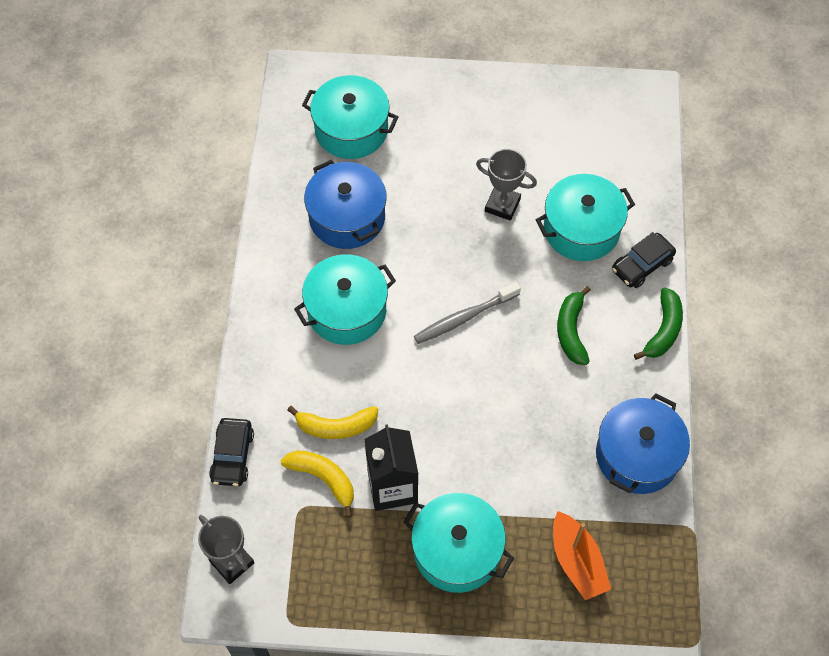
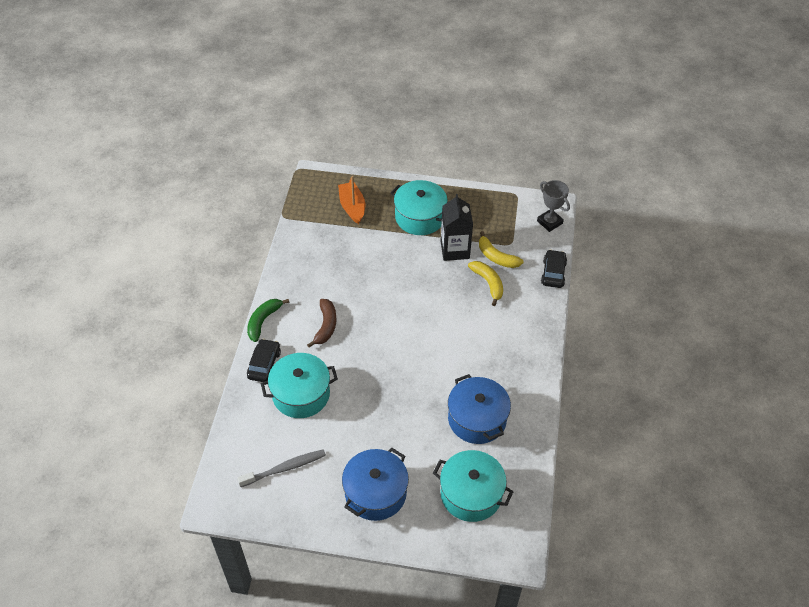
camera: 175 degrees left, 10 degrees down
(336, 426) = (488, 283): yellow banana -> yellow banana turned 60 degrees clockwise
(346, 310) = (479, 352): turquoise pot -> none
(464, 318) = (397, 340): grey toothbrush -> grey toothbrush (284, 468)
(502, 205) = (356, 418): grey trophy -> none
(571, 331) = (326, 326): green banana -> brown banana
(637, 455) = (303, 253): blue pot -> blue pot (375, 493)
(642, 265) = (264, 364): black car -> black car turned 45 degrees counterclockwise

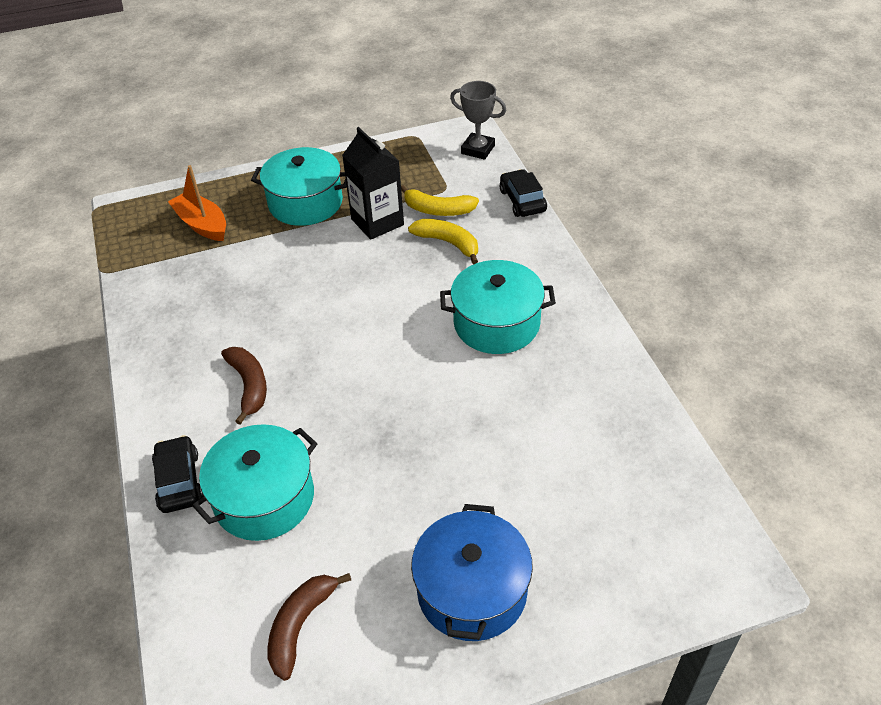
camera: 25 degrees left, 5 degrees down
(263, 321) = (144, 420): green banana -> none
(284, 468) = (300, 625): grey toothbrush -> brown banana
(471, 494) = (613, 520): turquoise pot -> turquoise pot (496, 323)
(477, 419) = (549, 414): blue pot -> none

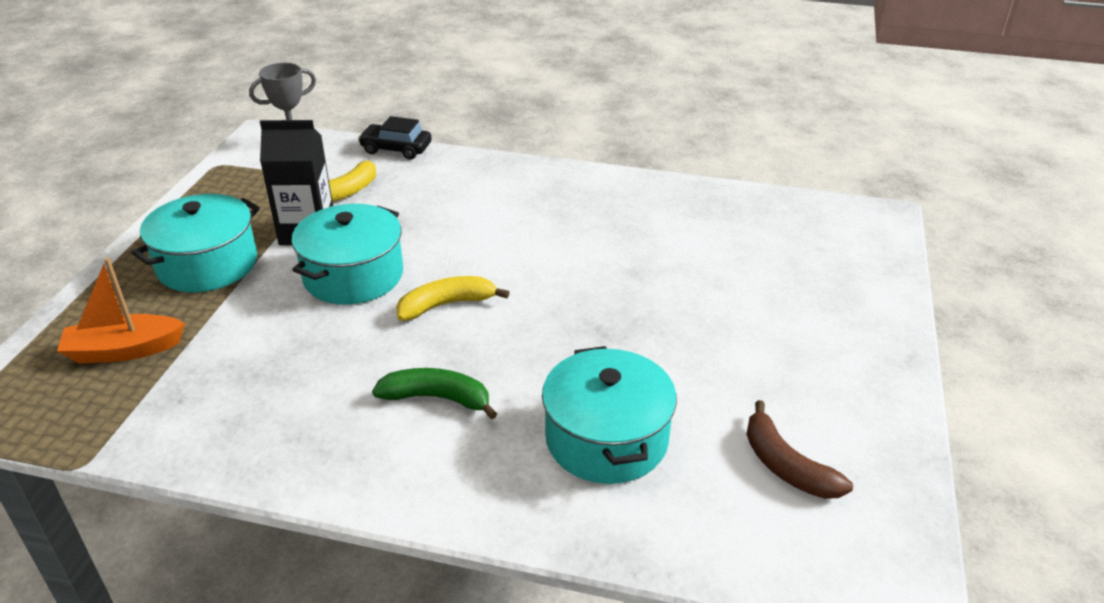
camera: 60 degrees left, 10 degrees down
(179, 481) = (523, 501): black car -> none
(249, 386) = (437, 398): brown banana -> green banana
(448, 243) = (395, 204): yellow banana -> yellow banana (446, 305)
(472, 590) = (814, 345): blue pot -> none
(496, 323) = (530, 219): turquoise pot -> turquoise pot (353, 275)

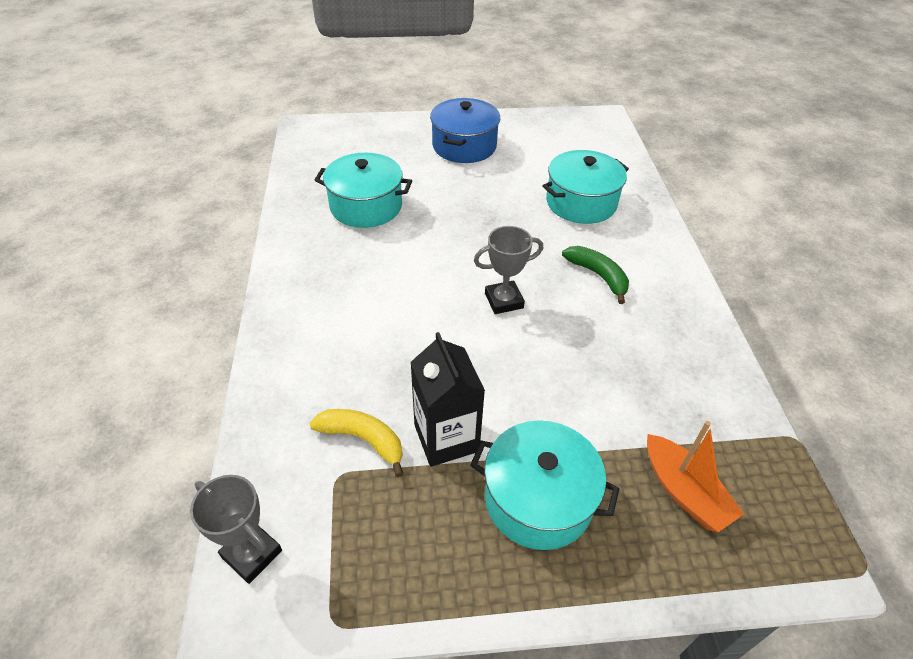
camera: 110 degrees left, 10 degrees up
(353, 275) = (497, 371): turquoise pot -> turquoise pot (366, 206)
(396, 149) = (252, 429): black car -> none
(437, 398) = (598, 276): green banana -> green banana turned 150 degrees clockwise
(446, 305) = (504, 301): yellow banana -> grey trophy
(786, 466) = (557, 147): brown banana -> none
(806, 351) = (464, 146): none -> blue pot

